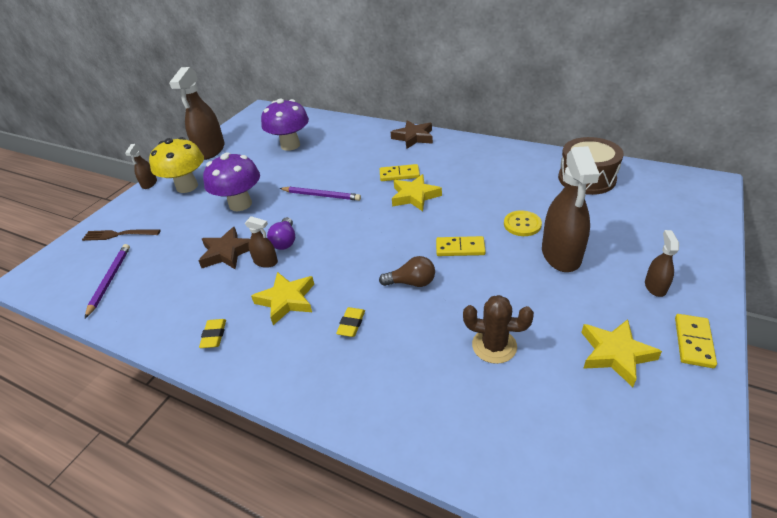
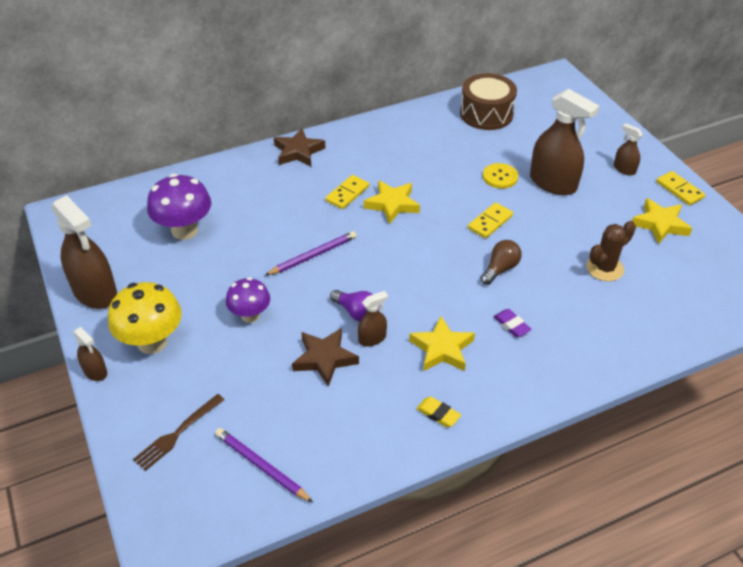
camera: 55 degrees left, 5 degrees up
(240, 204) = (250, 315): purple mushroom -> purple mushroom, size x0.64
(351, 324) = (511, 325): yellow eraser -> purple eraser

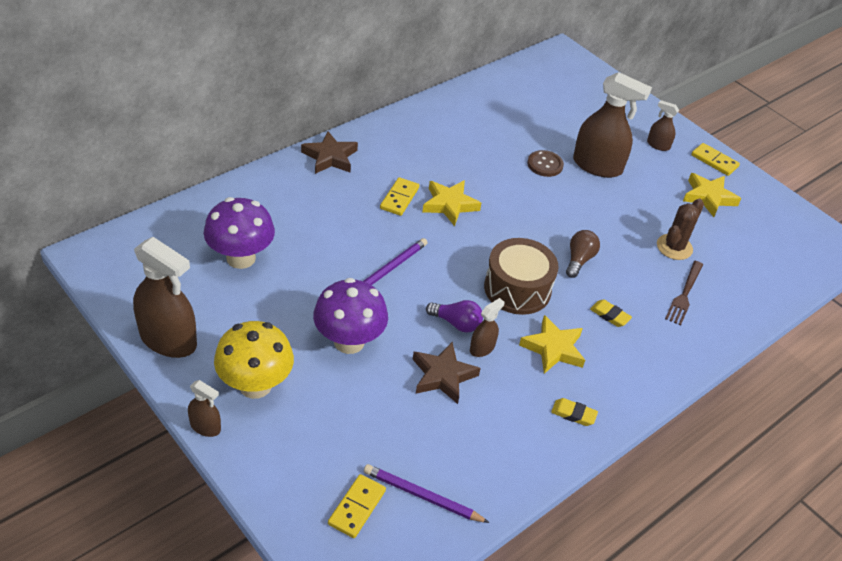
camera: 20 degrees left, 0 degrees up
(177, 434) = (322, 478): brown fork -> brown fork (684, 295)
(250, 315) = (349, 341): purple mushroom -> purple mushroom, size x1.56
(486, 114) = (507, 99): brown drum -> brown drum (517, 289)
(490, 222) = (552, 213): yellow domino -> yellow domino (357, 507)
(500, 177) = (545, 164): yellow button -> brown button
(511, 325) = (609, 315): purple eraser -> yellow eraser

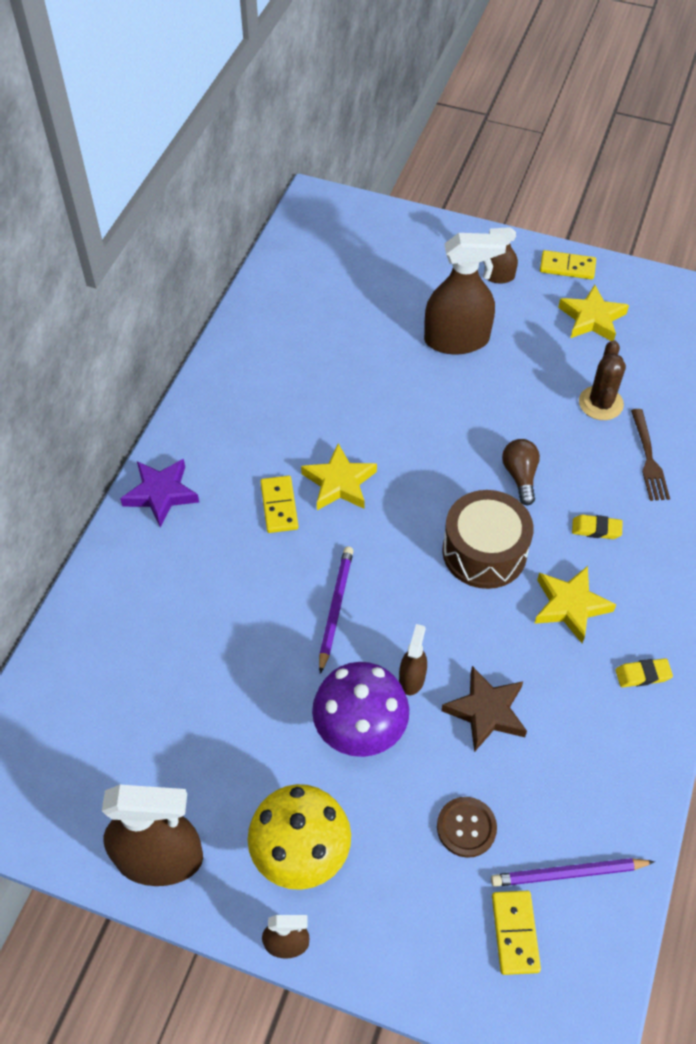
camera: 25 degrees left, 10 degrees up
(241, 258) = (160, 695): purple mushroom -> none
(330, 157) = (161, 494): brown star -> purple star
(456, 323) = (454, 635): purple light bulb -> none
(482, 348) = (501, 650): brown spray bottle -> brown spray bottle (412, 678)
(545, 164) = (402, 369): brown button -> brown button (466, 827)

